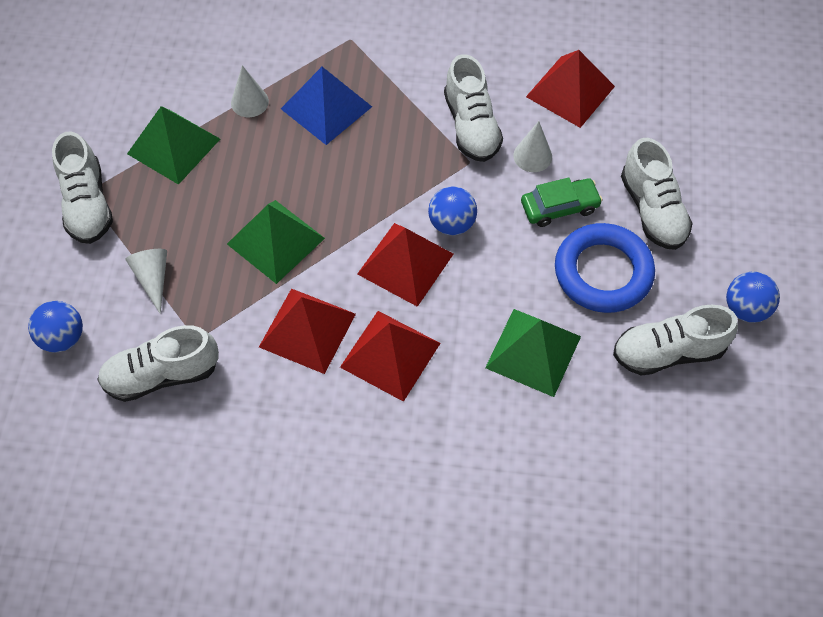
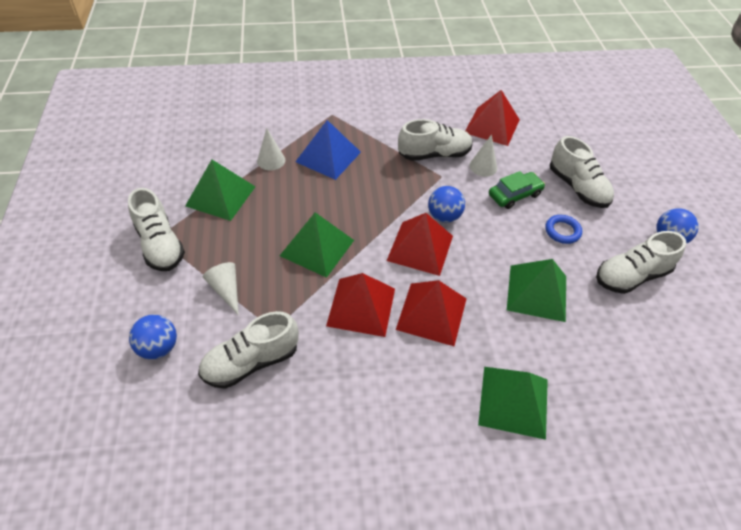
camera: 15 degrees left, 10 degrees down
(450, 482) = (514, 401): none -> green pyramid
(471, 126) = (434, 154): white shoe -> white shoe turned 75 degrees counterclockwise
(603, 272) = (562, 231): blue ring -> blue ring, size x0.49

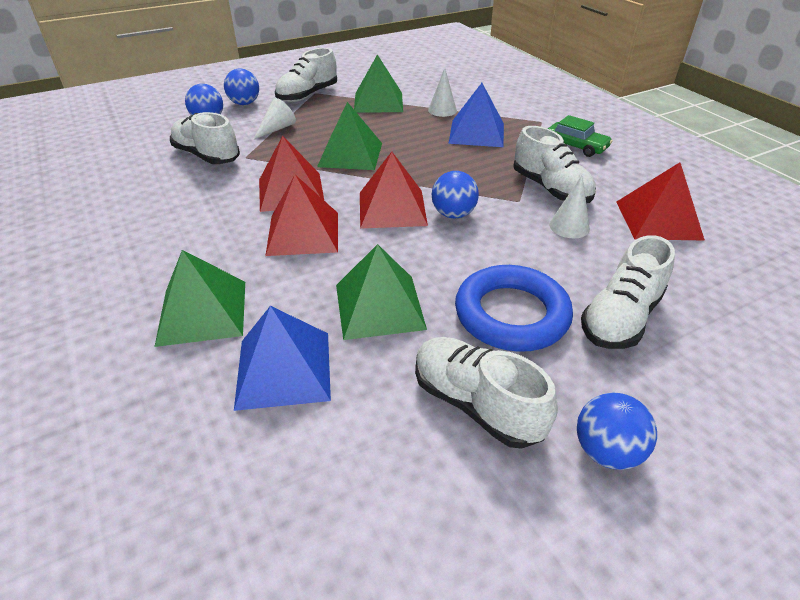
camera: 70 degrees right, 10 degrees down
(137, 305) = (244, 103): none -> blue ball
(514, 195) = (542, 260): green car -> green car (576, 146)
(562, 231) = (511, 314): blue ring -> blue ring, size x2.03
(586, 361) = (284, 369): none -> blue pyramid

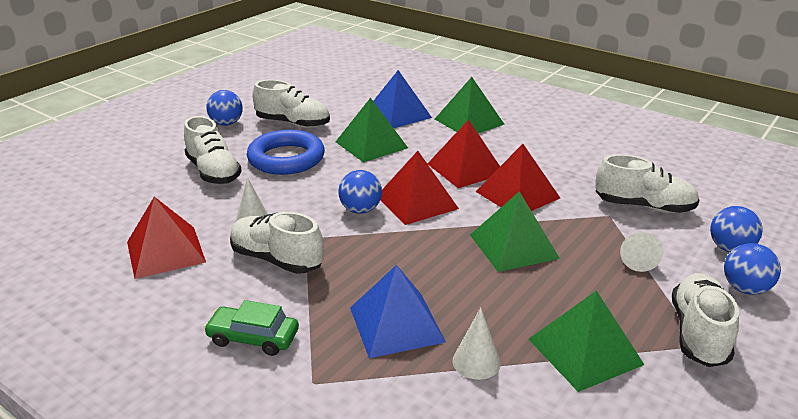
camera: 155 degrees right, 10 degrees down
(620, 318) = (213, 172): white shoe -> white shoe turned 135 degrees clockwise

